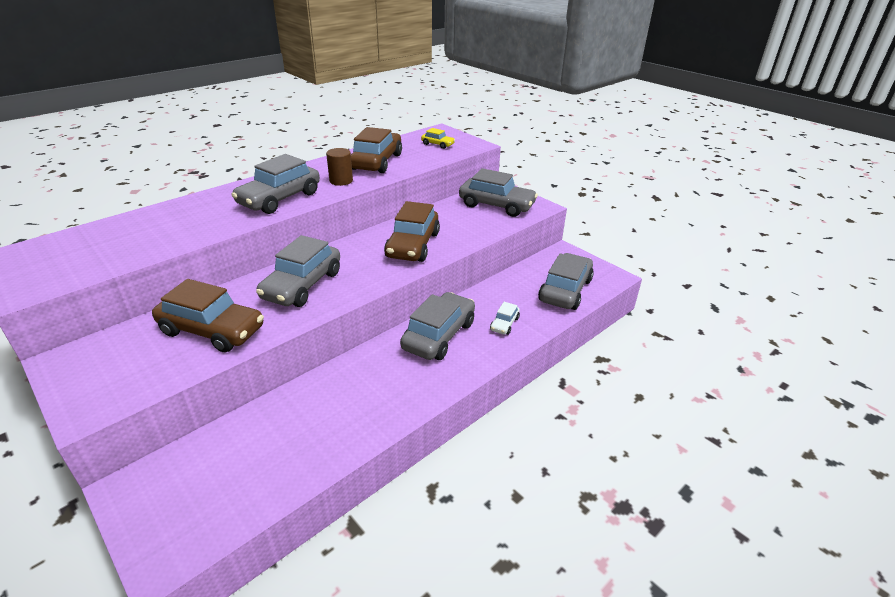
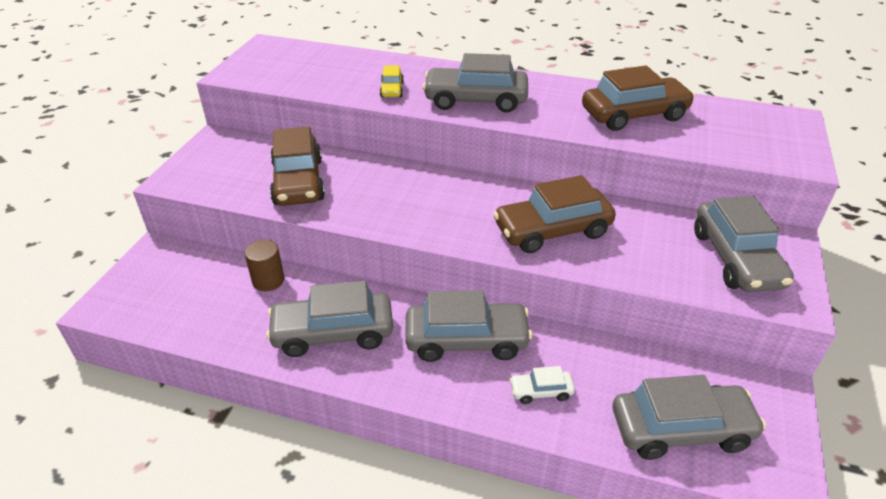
camera: 60 degrees right, 5 degrees up
(302, 285) = (403, 194): grey car -> grey car (333, 333)
(341, 181) = (558, 114): brown cylinder -> brown cylinder (268, 280)
(437, 144) = (750, 134): yellow car -> yellow car (392, 90)

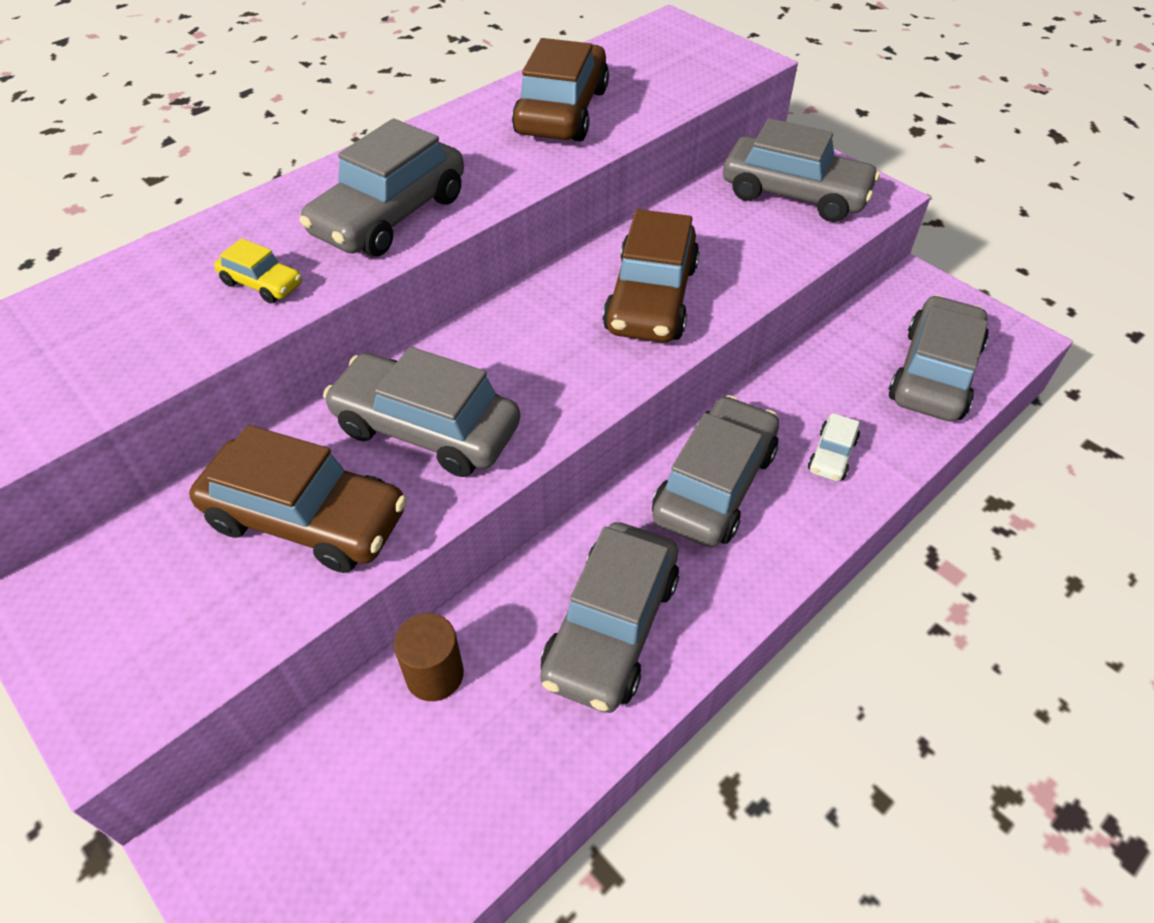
camera: 60 degrees left, 10 degrees up
(378, 192) = (426, 429): none -> grey car

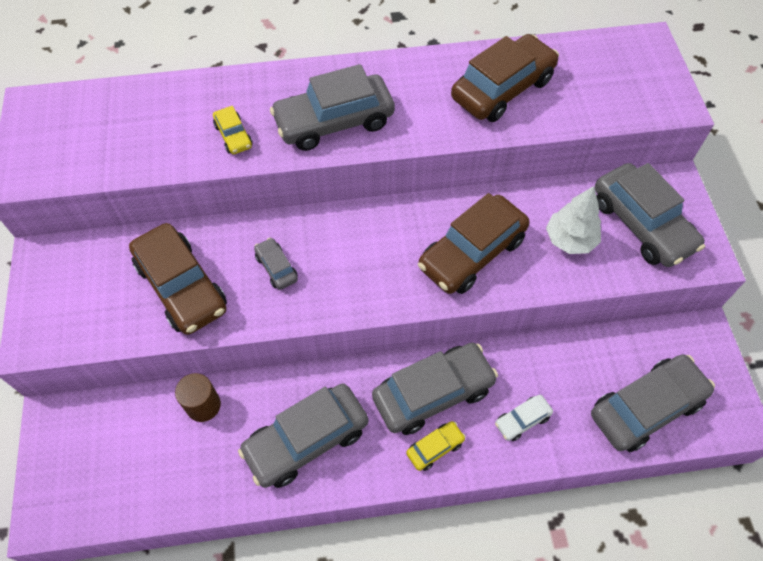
camera: 35 degrees right, 10 degrees up
(426, 429) = (276, 268): grey car -> grey car, size x0.47
(740, 238) = (570, 240): none -> white tree
(769, 539) = (435, 448): none -> yellow car

